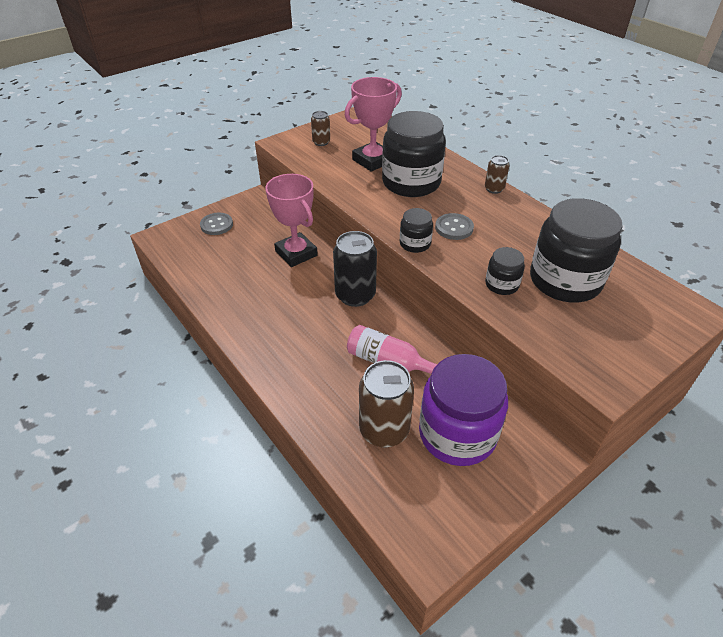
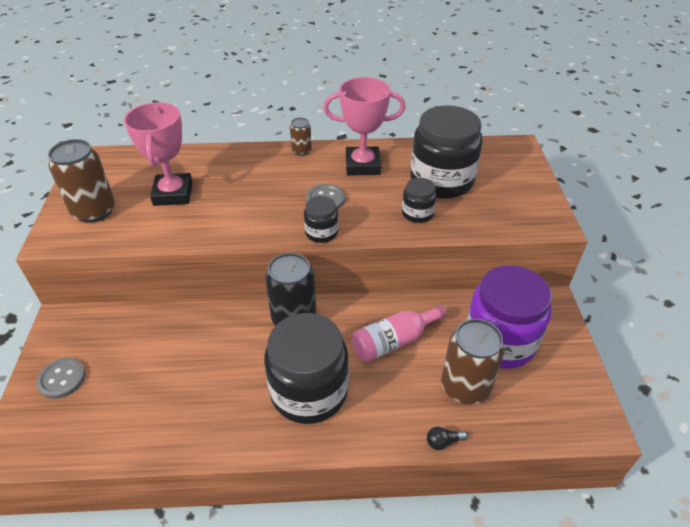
camera: 55 degrees left, 0 degrees up
(296, 253) = (190, 332): pink trophy -> pink trophy (362, 165)
(318, 439) = (443, 442): none -> black light bulb
(321, 142) = (94, 211): brown can -> brown can, size x1.94
(411, 182) = (236, 189): black jar -> black jar (309, 391)

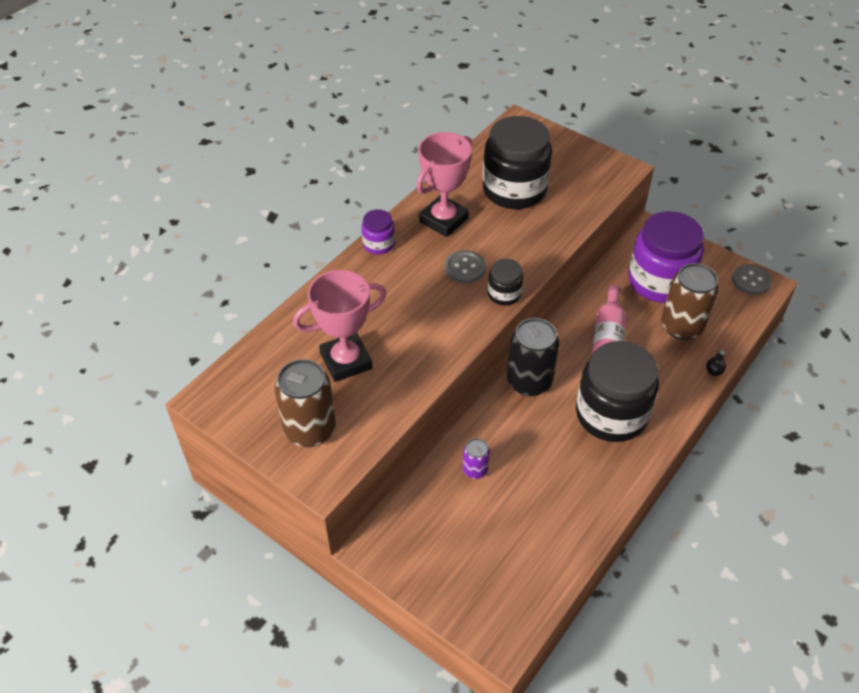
camera: 50 degrees left, 5 degrees up
(62, 379) = (452, 574): grey button -> grey button (751, 281)
(173, 194) = (346, 361): pink trophy -> pink trophy turned 60 degrees counterclockwise
(175, 336) = (475, 470): none -> purple can
(301, 151) = (378, 244): brown can -> purple jar
(417, 213) = (538, 228): black jar -> none

